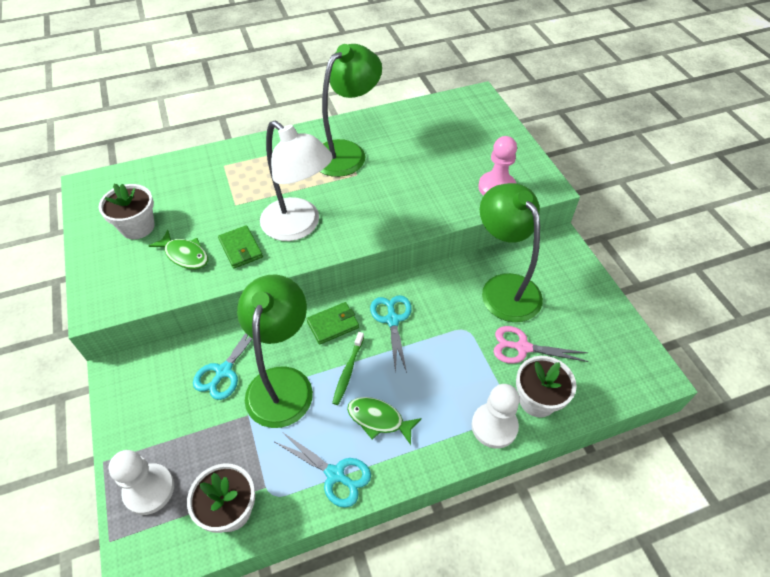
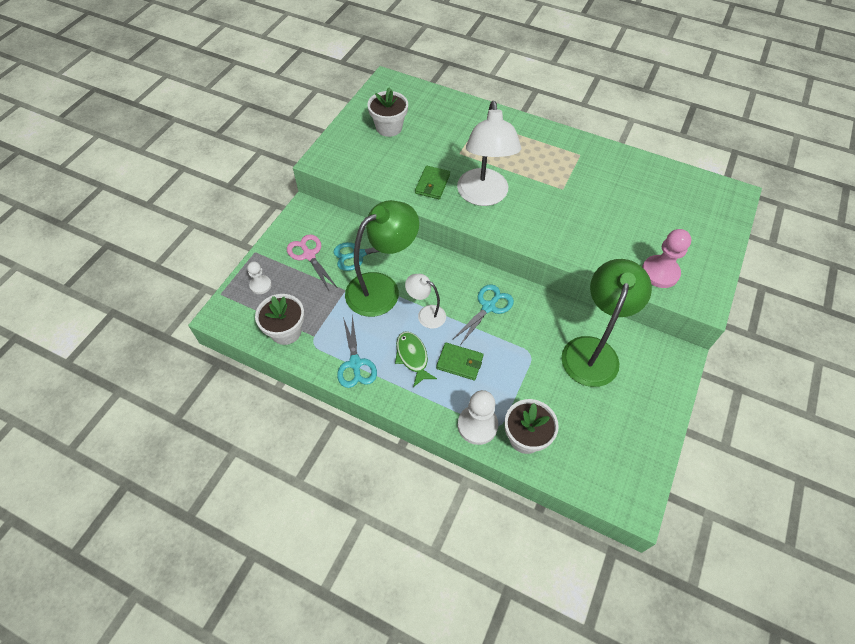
camera: 45 degrees right, 5 degrees up
(149, 489) = (260, 285): white pawn -> white pawn, size x0.61
(185, 255) = (397, 164): green fish -> none
(333, 324) = (448, 279): green wallet -> green wallet (460, 362)
(347, 152) = (574, 168): green lamp -> none
(348, 371) = (426, 314): green toothbrush -> white lamp
(522, 347) = (556, 398): pink scissors -> pink scissors (309, 255)

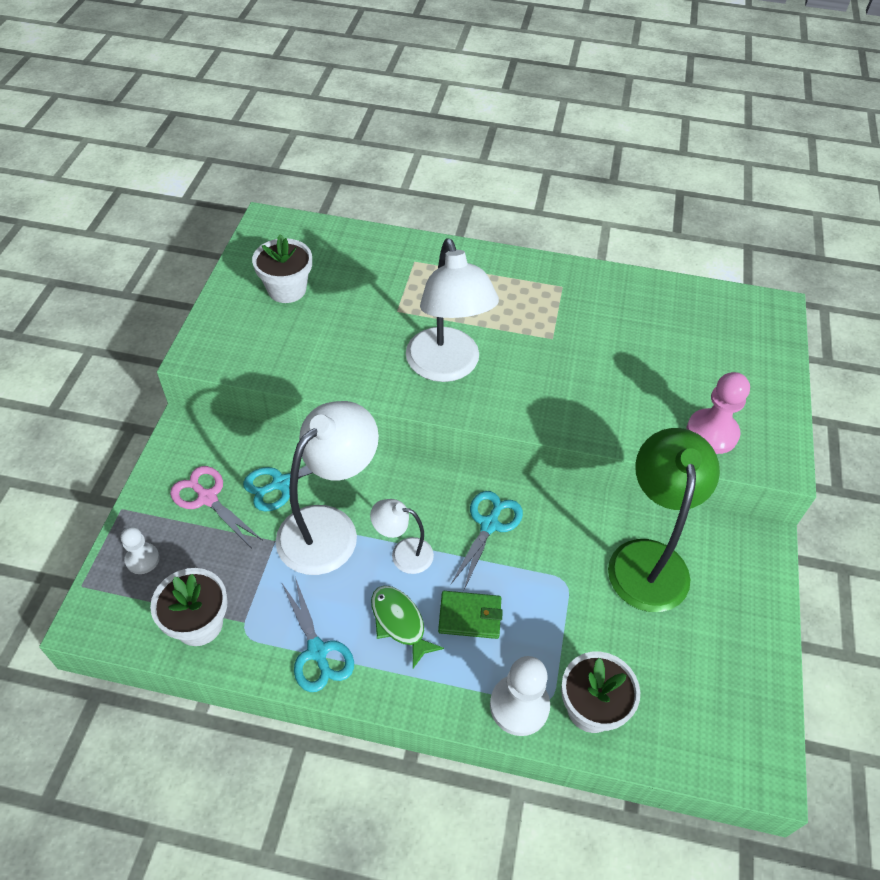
camera: 15 degrees left, 5 degrees down
(382, 288) = (329, 527): green lamp -> white lamp
(432, 184) = (370, 362): green wallet -> none

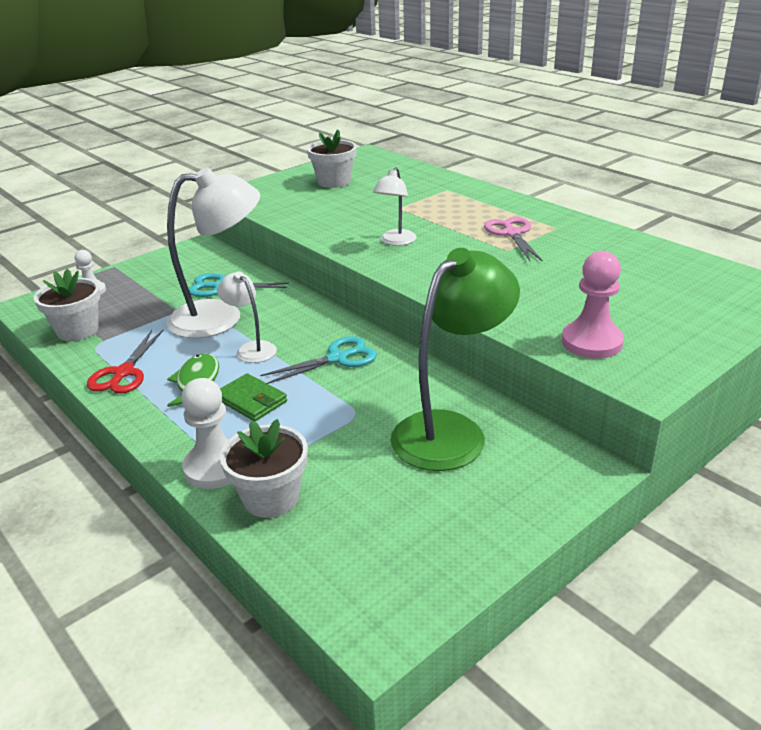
camera: 40 degrees right, 20 degrees down
(207, 498) = (167, 278): pink scissors -> pink scissors (512, 233)
(317, 651) = (124, 373): turquoise scissors -> red scissors
(447, 367) = (395, 241): white lamp -> white lamp, size x0.51

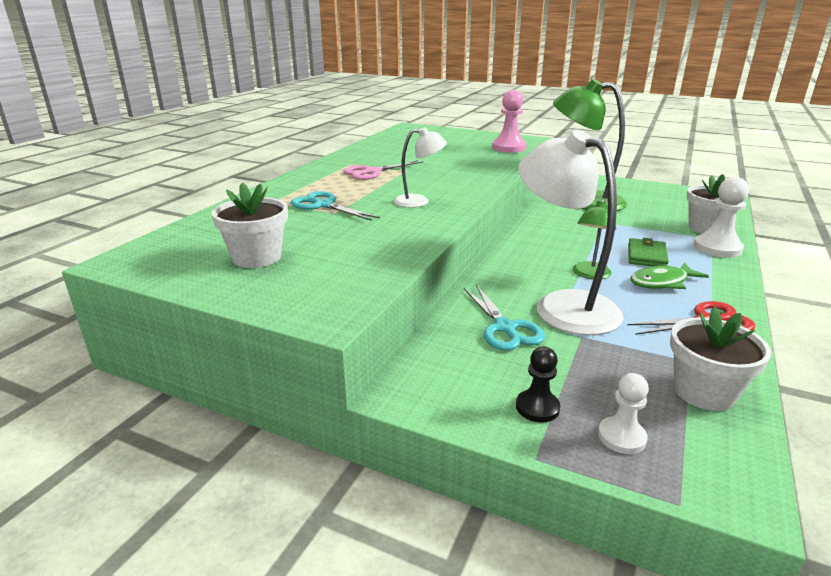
camera: 115 degrees left, 5 degrees down
(141, 276) = (537, 407): none -> black pawn
(251, 349) = (590, 275): white lamp -> green lamp
(338, 358) = (557, 241): turquoise scissors -> turquoise scissors (323, 205)

